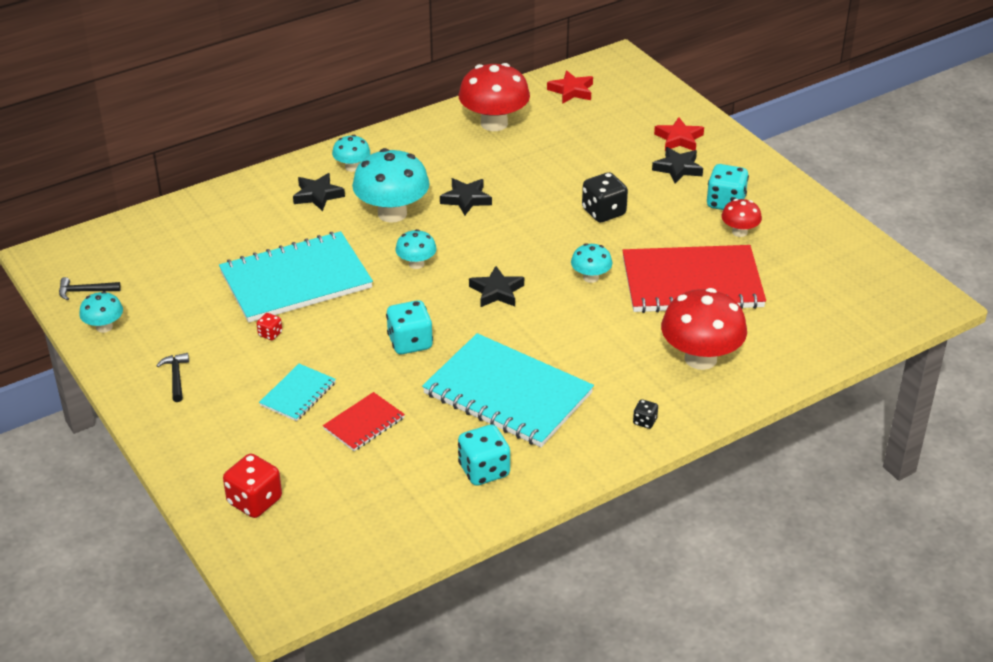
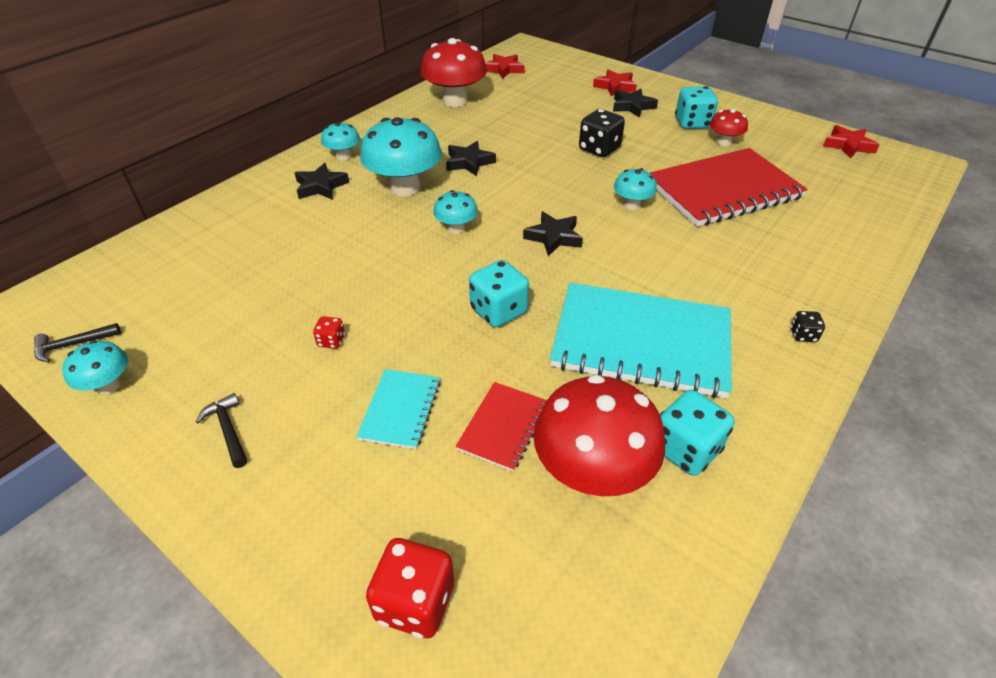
camera: 20 degrees left, 5 degrees up
(296, 280) = (335, 273): turquoise notebook -> none
(700, 358) = (793, 256): red mushroom -> red mushroom (592, 472)
(871, 264) = (848, 146): none -> red star

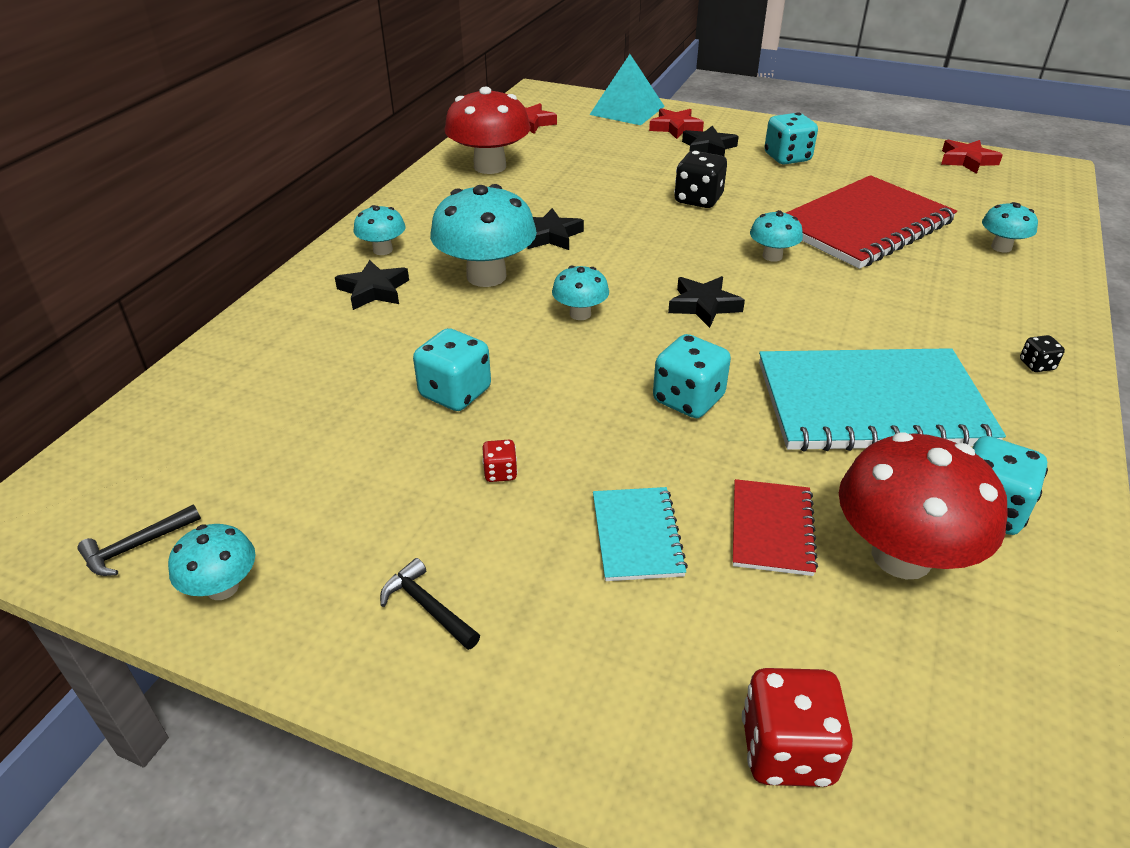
camera: 15 degrees left, 5 degrees down
(333, 274) = (455, 393): none -> turquoise dice
(585, 67) = (627, 110): none -> turquoise pyramid
(723, 142) = (834, 174): red mushroom -> none
(833, 227) = (1001, 247): none -> turquoise mushroom

